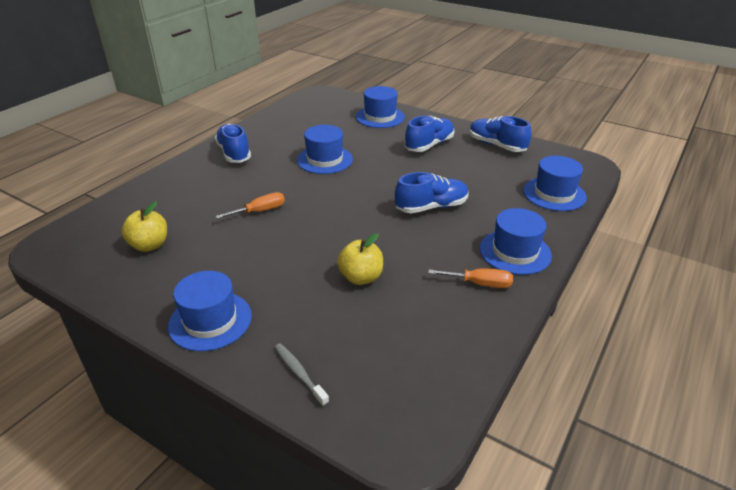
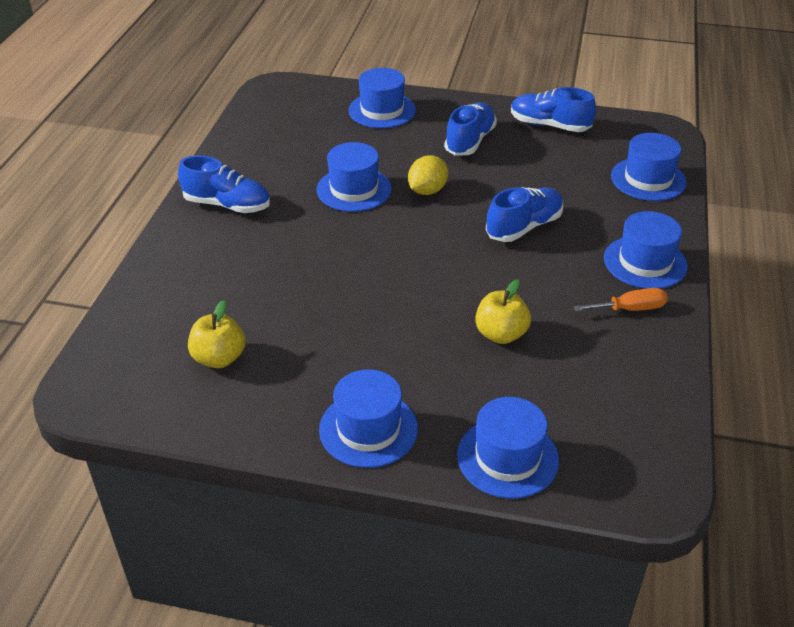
camera: 20 degrees left, 5 degrees up
(234, 153) = (227, 205): blue shoe -> blue shoe turned 150 degrees clockwise
(260, 211) = (324, 279): orange screwdriver -> none
(299, 373) = (507, 457): grey toothbrush -> blue hat
(375, 170) = (427, 191): none -> yellow lemon

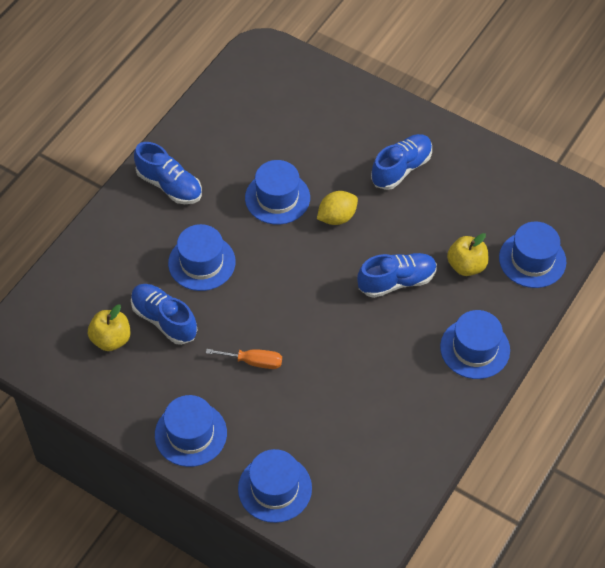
camera: 20 degrees right, 15 degrees up
(382, 110) = (342, 107): blue hat -> blue hat (201, 262)
(501, 334) = (323, 382): yellow apple -> yellow apple (466, 266)
(549, 125) = (482, 169): blue shoe -> blue shoe (164, 320)
(630, 309) = (435, 390): orange screwdriver -> orange screwdriver (254, 362)

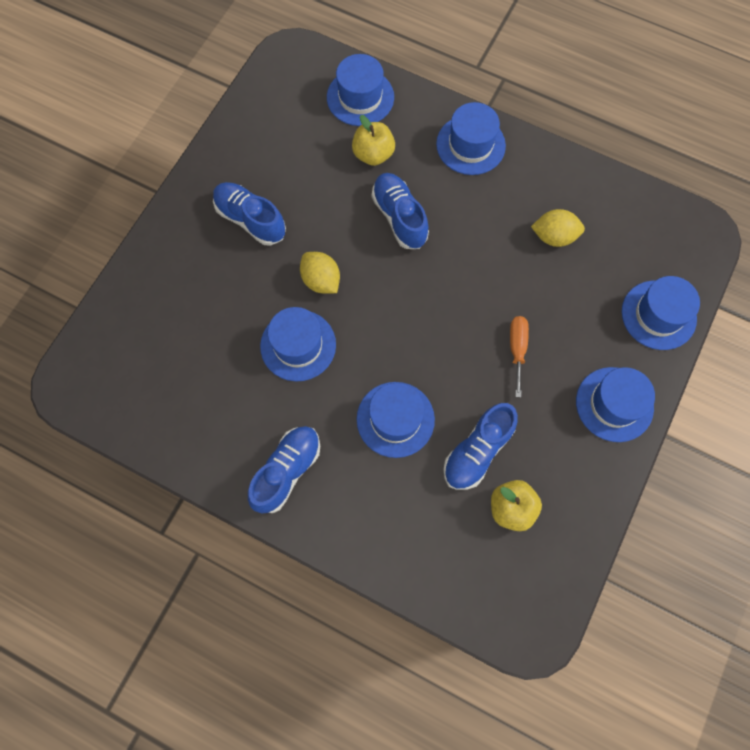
camera: 95 degrees left, 15 degrees up
(367, 408) = (554, 236): none -> yellow lemon

